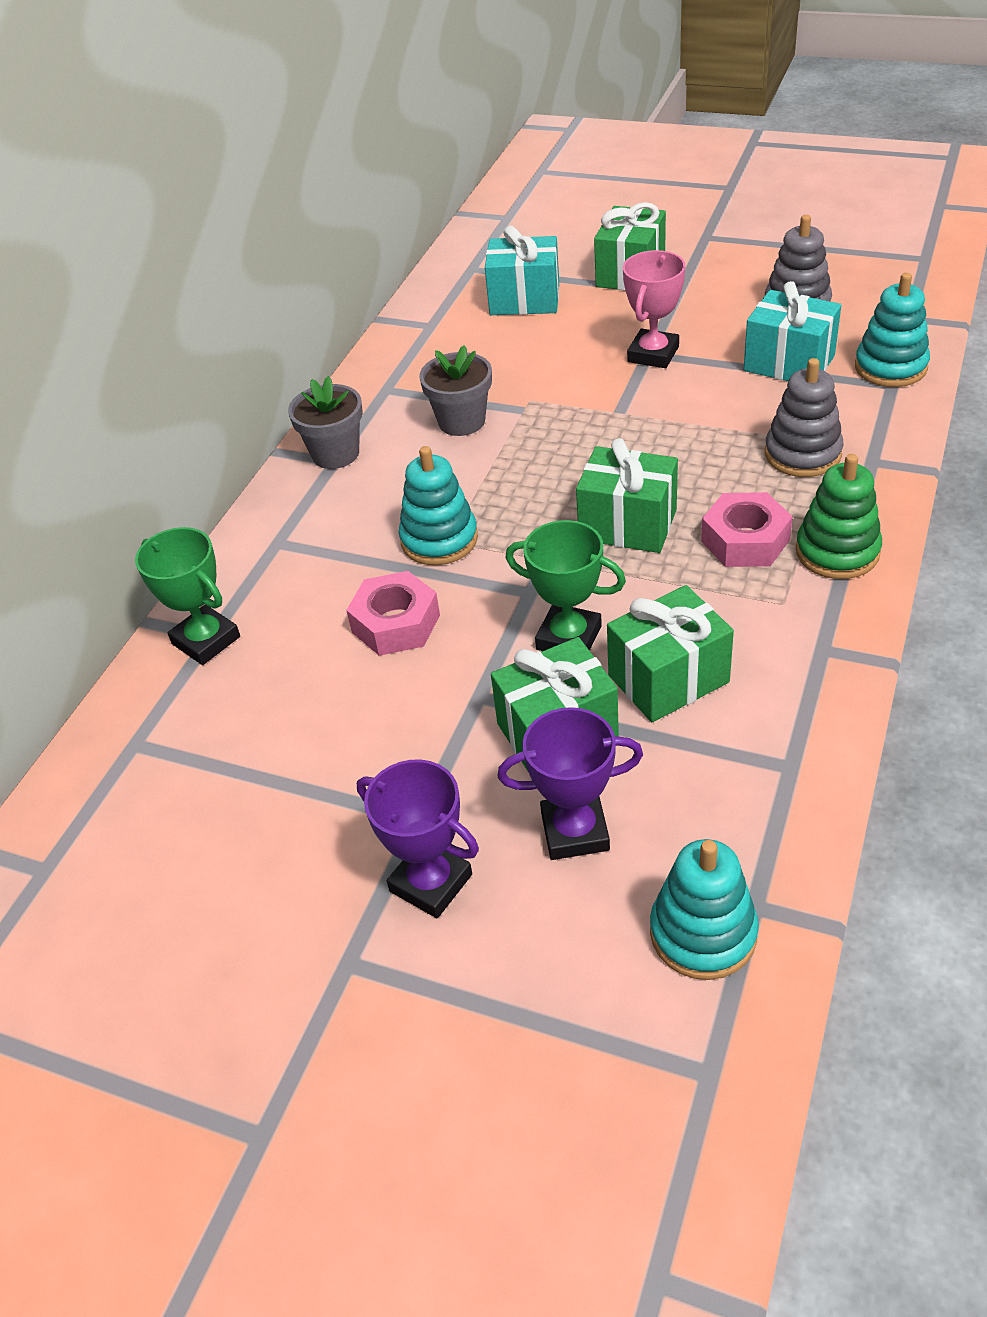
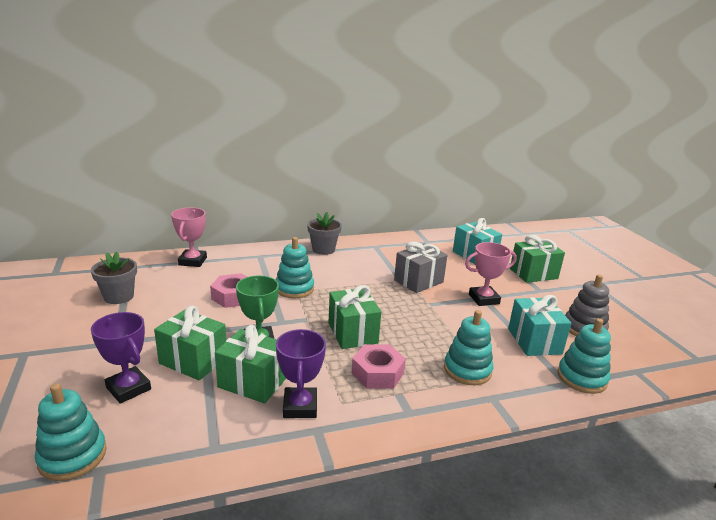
camera: 45 degrees right, 20 degrees down
(206, 640) = (193, 261): green trophy -> pink trophy
(431, 883) = (78, 358): purple trophy -> purple trophy (300, 406)
(461, 421) = (375, 268): grey flower pot -> grey flower pot (119, 297)
(545, 393) = (418, 281): none -> grey gift
(802, 454) = (467, 370): grey stacking toy -> turquoise stacking toy
(837, 552) = (401, 409): green stacking toy -> none

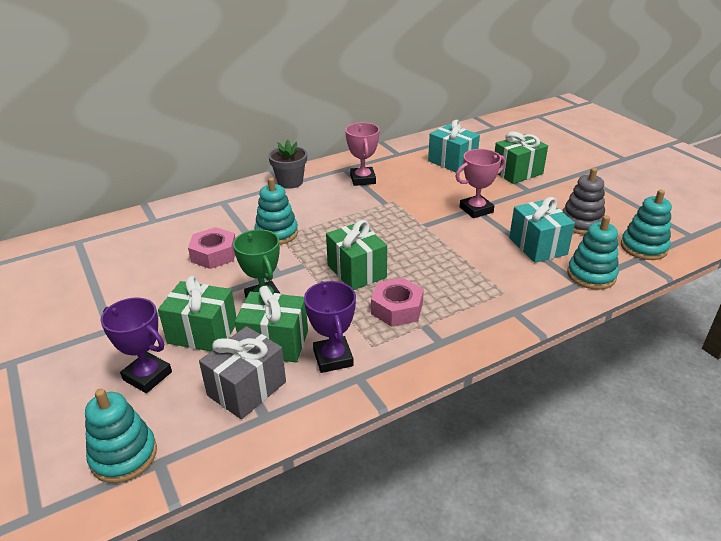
camera: 10 degrees left, 10 degrees up
(119, 297) = (85, 278): grey flower pot -> none
(193, 261) = (149, 221): pink trophy -> pink trophy (363, 179)
(418, 281) = (404, 201): grey gift -> grey gift (247, 388)
(467, 370) = (482, 288): turquoise stacking toy -> turquoise stacking toy (643, 247)

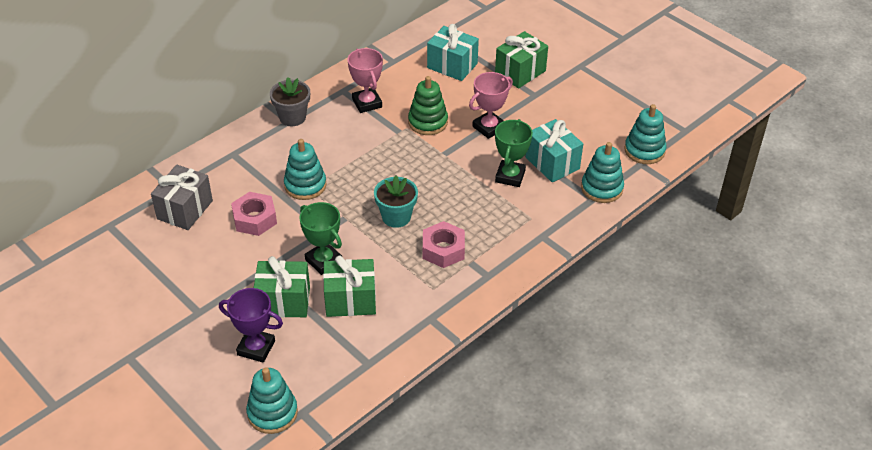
camera: 15 degrees left, 10 degrees up
(247, 388) = (344, 344): grey gift -> grey gift (185, 210)
(333, 358) = (404, 305): purple trophy -> none
(356, 271) = (396, 217): green gift -> turquoise flower pot
(416, 199) = (428, 122): none -> green stacking toy
(489, 252) = (510, 176): none -> green trophy
(581, 223) = (588, 130): grey stacking toy -> none

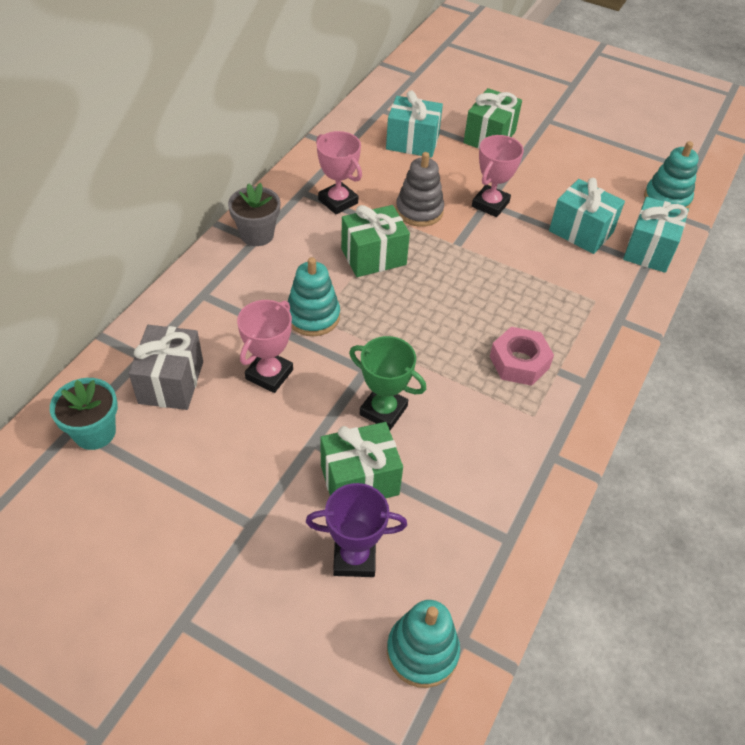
camera: 20 degrees left, 5 degrees up
(254, 219) = (269, 374): pink nut -> pink trophy
(350, 300) = (443, 456): green gift -> green gift (373, 256)
(396, 217) = (442, 333): turquoise flower pot -> turquoise flower pot (94, 432)
(428, 122) = (419, 211): green stacking toy -> grey stacking toy
(510, 176) = (544, 256): green trophy -> none
(602, 188) = (649, 250): turquoise stacking toy -> turquoise gift

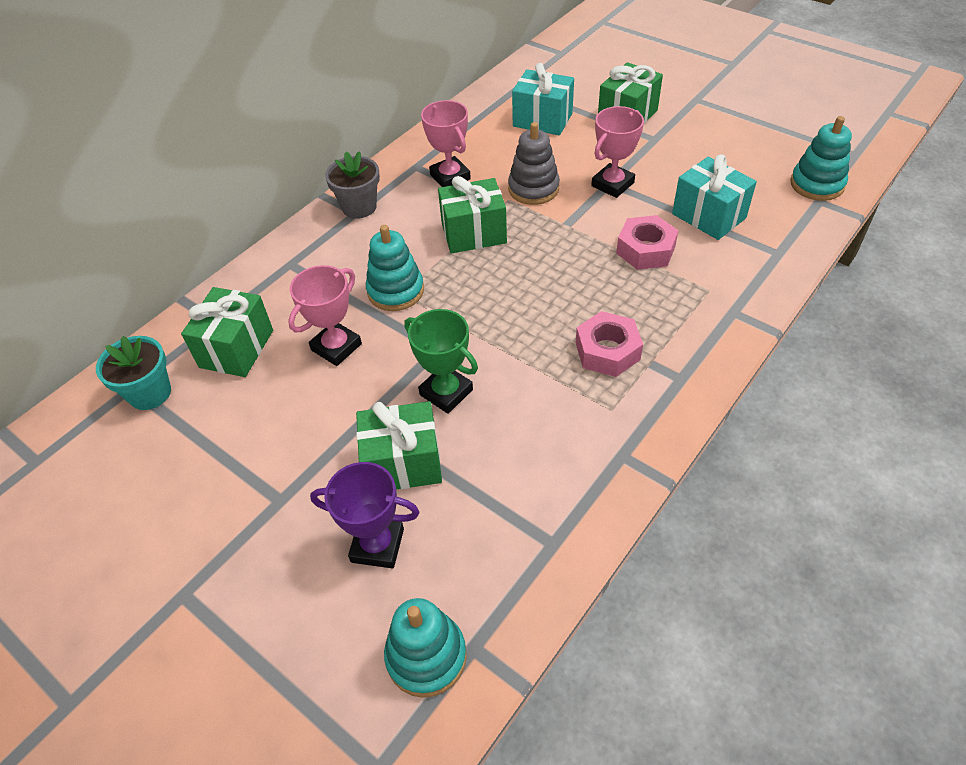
camera: 15 degrees right, 0 degrees up
(171, 382) = (236, 348): grey gift -> green gift
(533, 266) = (645, 250): none -> pink nut
(649, 250) = (784, 238): turquoise gift -> none

